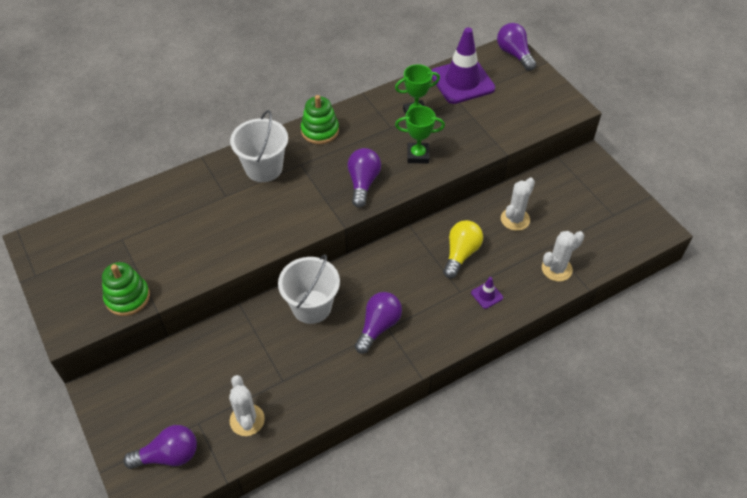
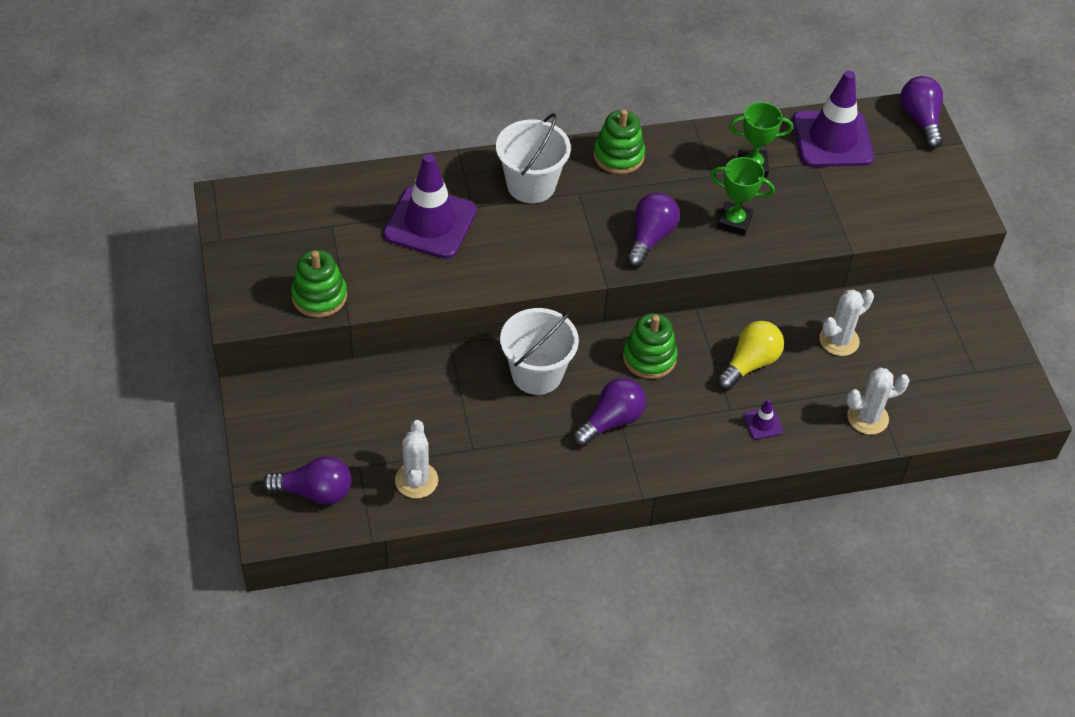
camera: 15 degrees right, 0 degrees up
(197, 216) = (430, 223): none -> purple traffic cone
(389, 270) = (649, 357): none -> green stacking toy

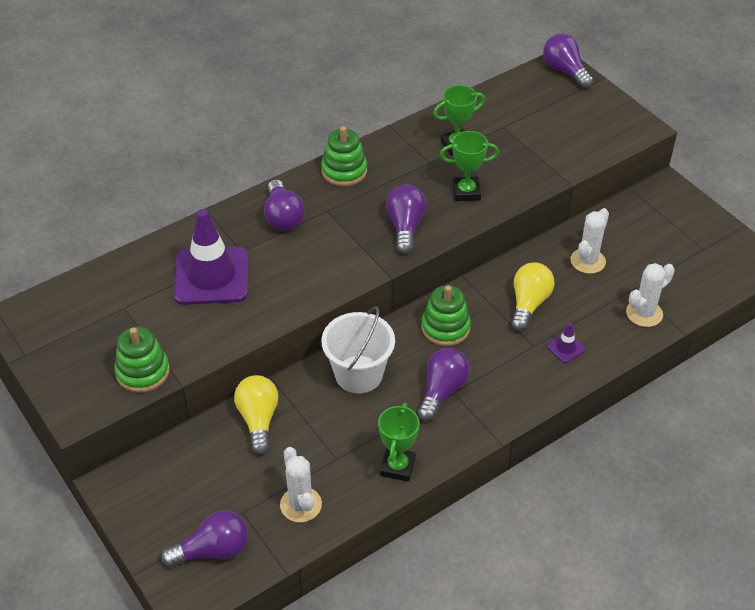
camera: 20 degrees left, 5 degrees down
(417, 383) = (258, 420): none -> yellow light bulb
(527, 479) = (397, 467): none -> green trophy
(531, 185) = (283, 217): white bucket -> purple light bulb
(832, 139) = (507, 105): purple traffic cone -> none

